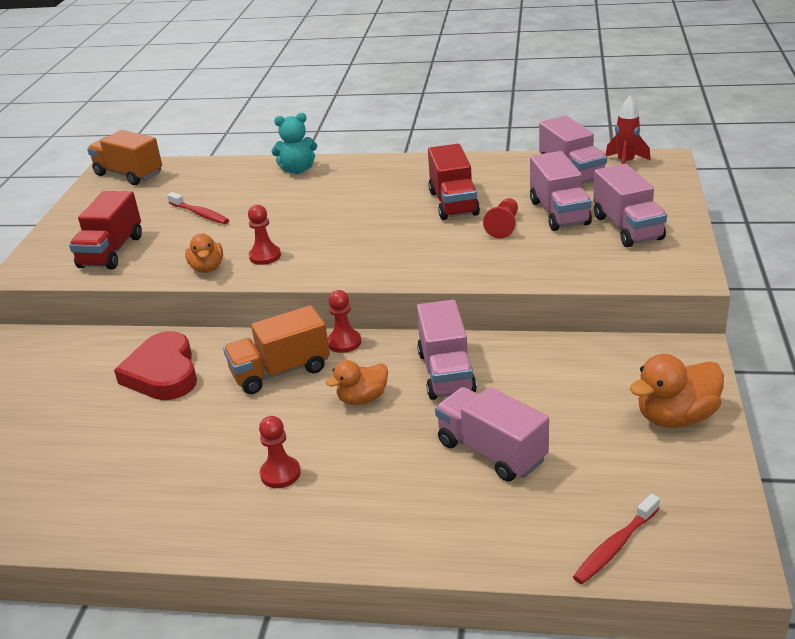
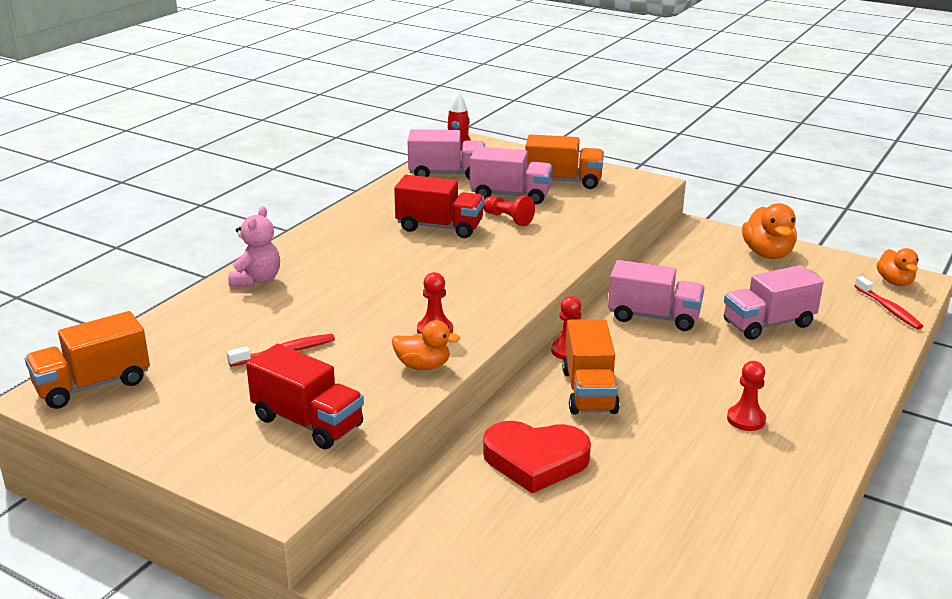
camera: 70 degrees left, 5 degrees down
(297, 170) = (257, 280): turquoise teddy bear -> pink teddy bear
(362, 398) = (663, 360): orange duck -> orange duck (895, 282)
(627, 228) = (563, 181): pink truck -> orange truck

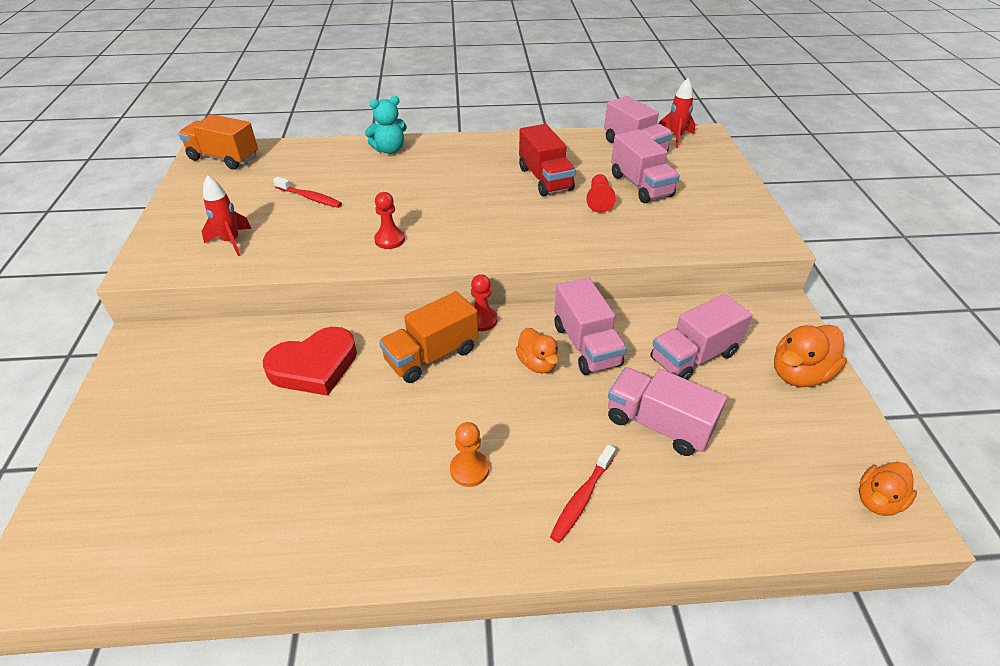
camera: 55 degrees right, 15 degrees up
(257, 280) = (389, 150): pink teddy bear -> turquoise teddy bear
(308, 422) = (231, 242): red truck -> red rocket
(423, 366) = (336, 255): orange duck -> orange duck (537, 363)
(535, 460) = (314, 366): red heart -> red heart turned 90 degrees counterclockwise
(563, 181) = (704, 198): orange truck -> none
(712, 281) = (693, 356): none -> pink truck
(746, 419) = (469, 469): red pawn -> orange pawn
(888, 309) = (805, 514): red toothbrush -> red toothbrush (582, 498)

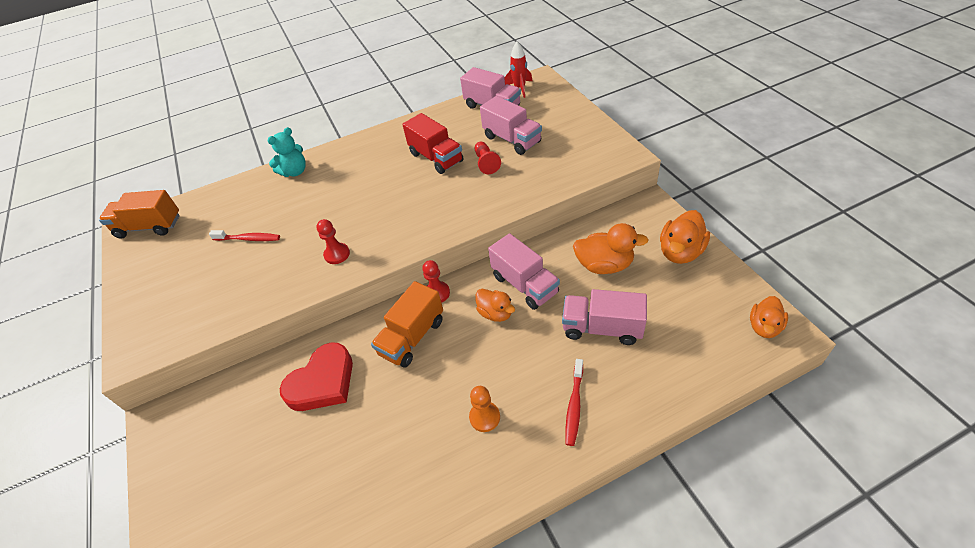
camera: 15 degrees left, 5 degrees up
(231, 242) = (201, 303): red rocket -> none
(693, 356) = (604, 265): pink truck -> orange duck

